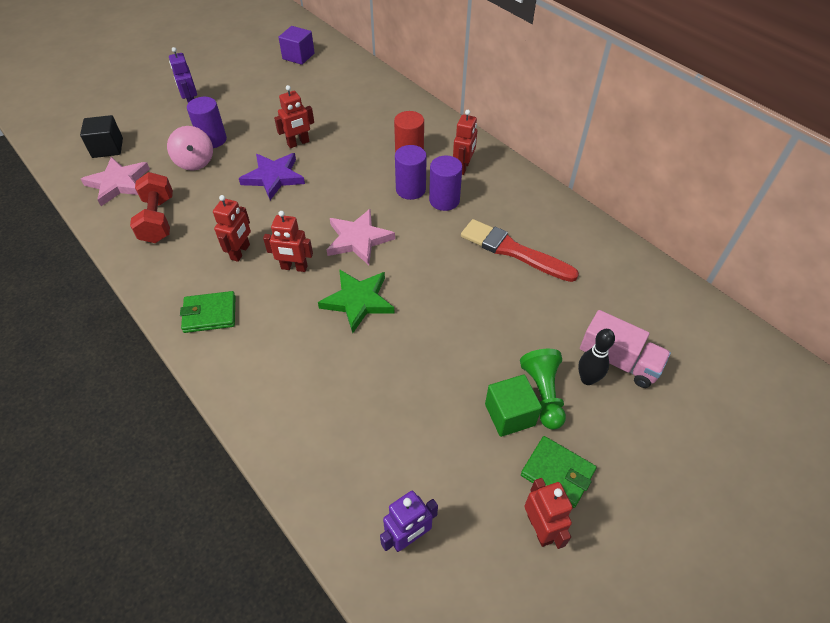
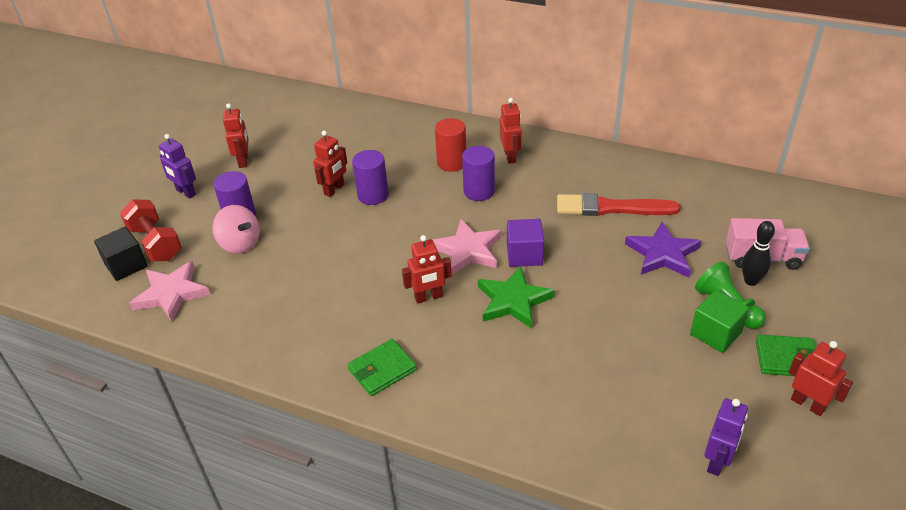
camera: 25 degrees left, 10 degrees down
(158, 220) = (249, 310): red dumbbell -> red dumbbell (155, 243)
(240, 252) = (363, 305): red robot -> red robot (243, 161)
(274, 177) = (337, 228): purple star -> purple star (662, 254)
(298, 56) = (262, 112): purple cube -> purple cube (524, 255)
(444, 200) = (517, 189): purple cylinder -> purple cylinder (373, 195)

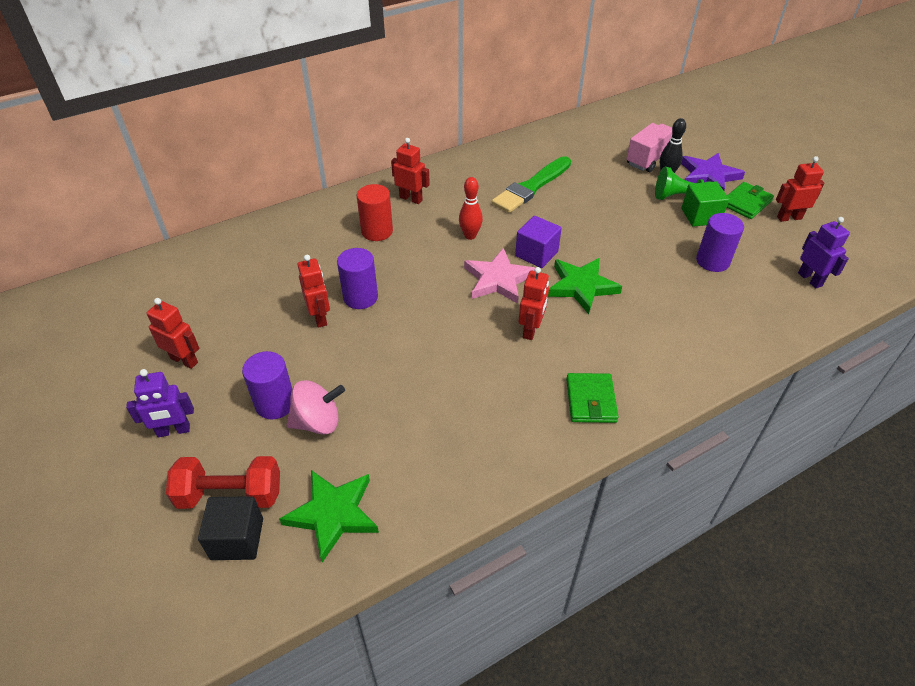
camera: 55 degrees left, 5 degrees up
(171, 293) = (333, 514): pink star -> green star
(479, 191) = (433, 236): purple cylinder -> purple cylinder (712, 261)
(503, 209) = (470, 236): none -> red bowling pin
(611, 208) = (531, 187): red brush -> green brush
(662, 254) = (604, 193): purple star -> purple star (708, 176)

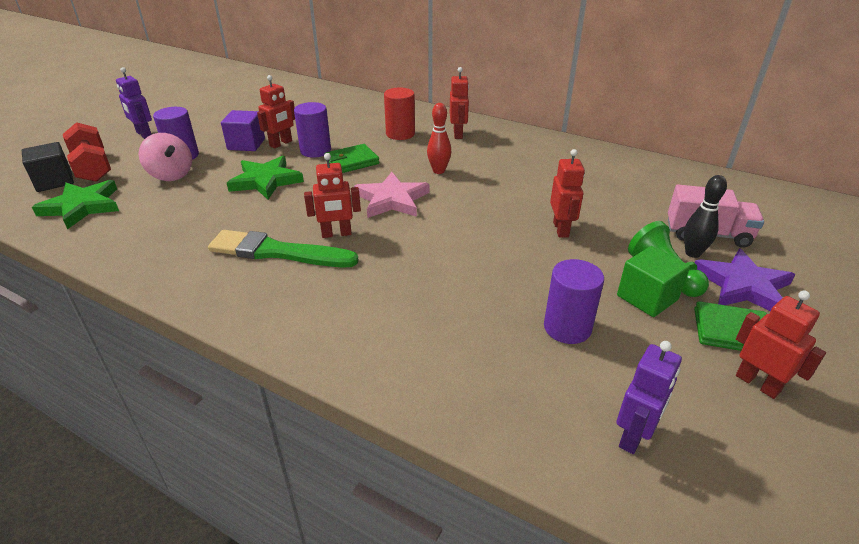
camera: 60 degrees right, 10 degrees down
(184, 360) = (208, 118): red robot -> red robot (561, 229)
(531, 187) = (548, 179): green brush -> green brush (277, 252)
(536, 254) = (449, 208): purple cube -> purple cube (246, 144)
(581, 286) = (425, 245): green star -> green star (266, 181)
(591, 400) = (259, 293): green wallet -> green wallet (352, 162)

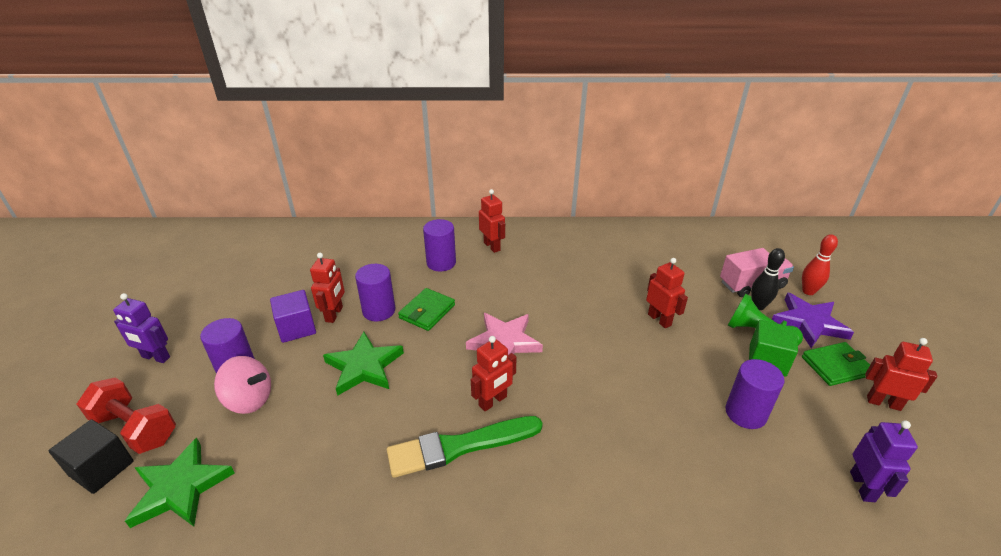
camera: 30 degrees left, 0 degrees up
(400, 134) = (441, 263): red cylinder -> purple cylinder
(438, 171) = (514, 294): red bowling pin -> red bowling pin (808, 291)

